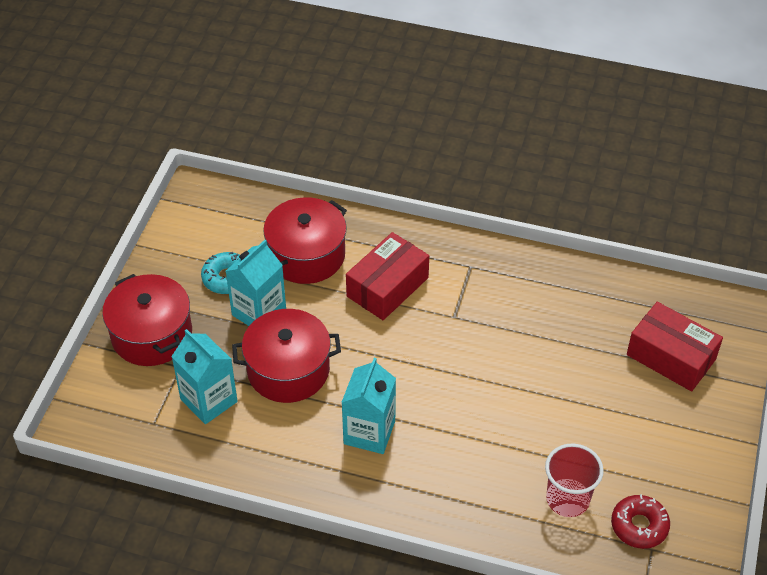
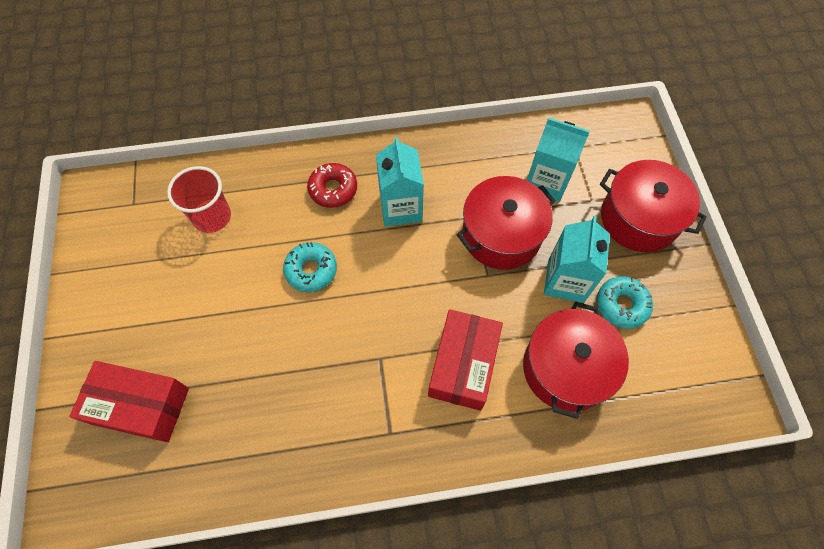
camera: 155 degrees right, 15 degrees up
(484, 408) = (311, 270): none -> turquoise donut
(639, 526) = (146, 218): red donut -> red donut (333, 189)

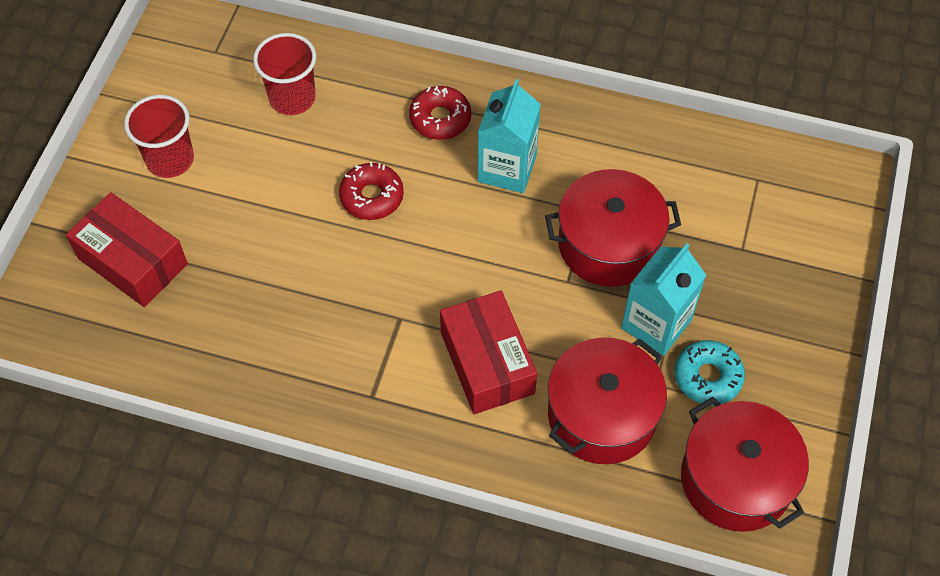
camera: 25 degrees right, 5 degrees down
(135, 306) = (170, 159): none -> red cup
(311, 270) = (372, 197): turquoise donut -> red donut
(463, 365) = (487, 363): red box -> red box turned 60 degrees counterclockwise
(547, 181) = (699, 206): turquoise carton -> none
(639, 218) = (789, 292): red pot -> red pot (736, 479)

